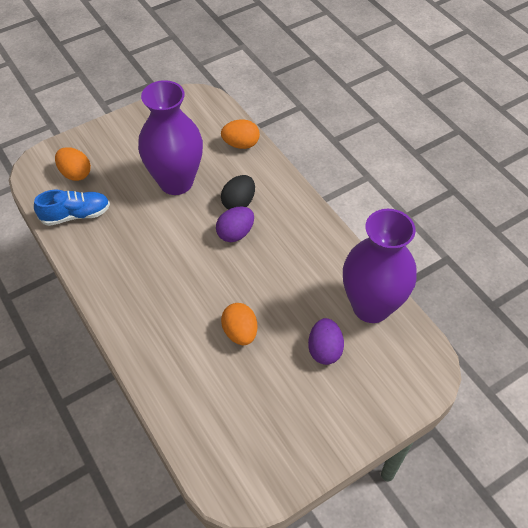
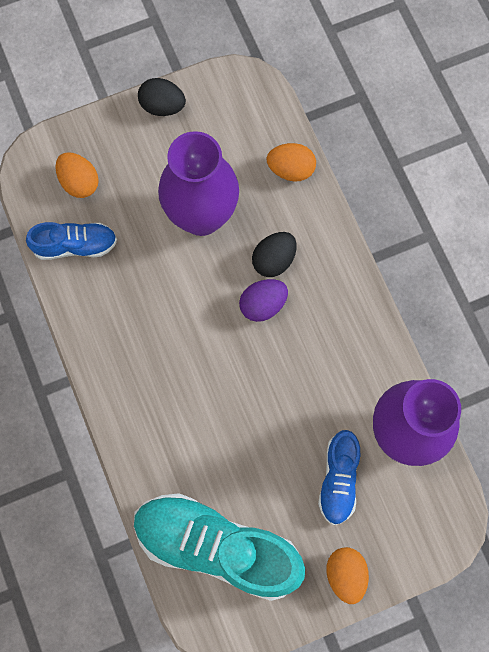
camera: 10 degrees right, 20 degrees up
(136, 119) = (162, 106): none -> black egg
(228, 421) = (217, 547): none -> turquoise shoe
(240, 332) = (247, 441): orange egg -> orange egg (345, 575)
(324, 350) = (338, 480): purple egg -> blue shoe

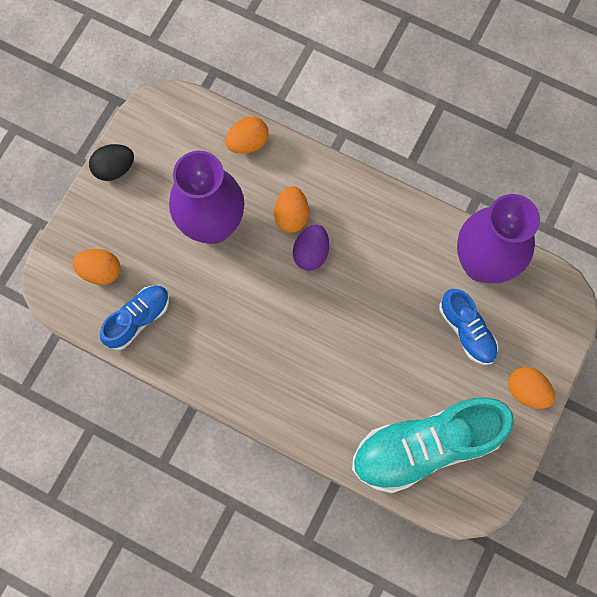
camera: 40 degrees left, 0 degrees up
(274, 260) = (291, 216): black egg -> orange egg

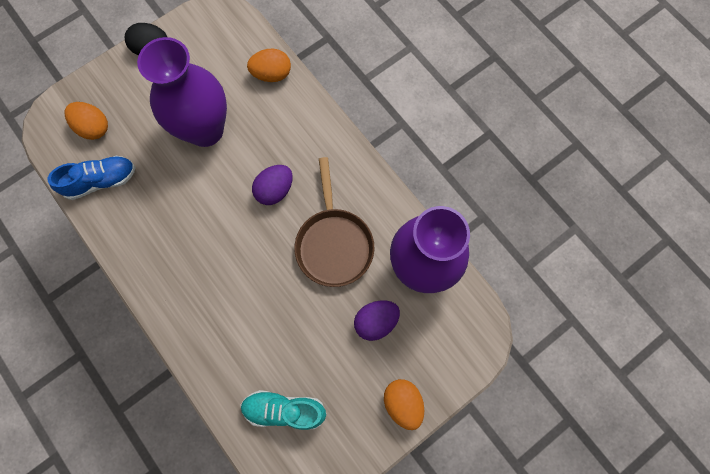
camera: 25 degrees right, 0 degrees up
(291, 216) = (275, 151): orange egg -> none
(392, 278) = (334, 244): none -> brown pan
(425, 446) = (284, 409): turquoise shoe -> turquoise shoe, size x0.53
(466, 331) = (376, 321): blue shoe -> purple egg

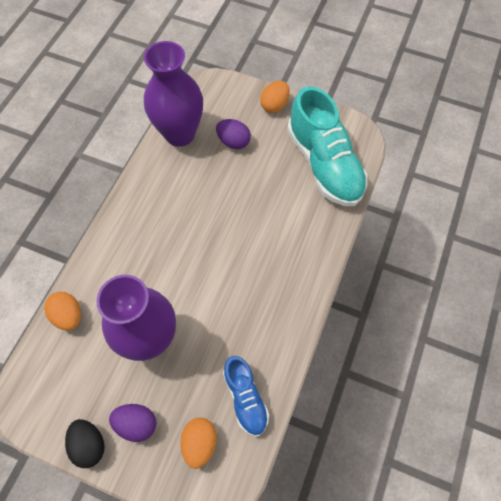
camera: 120 degrees left, 10 degrees down
(101, 181) = (245, 398): blue shoe -> blue shoe turned 150 degrees counterclockwise
(275, 190) = (175, 254): purple egg -> purple egg (136, 424)
(284, 409) = (324, 164): turquoise shoe -> turquoise shoe, size x1.88
(334, 244) = (194, 192): brown pan -> none

